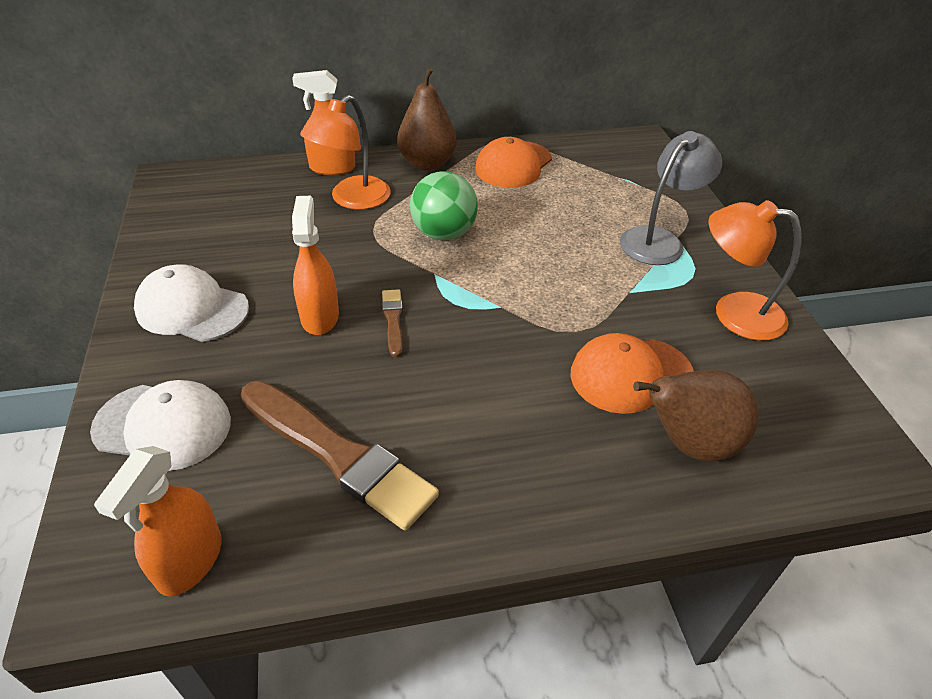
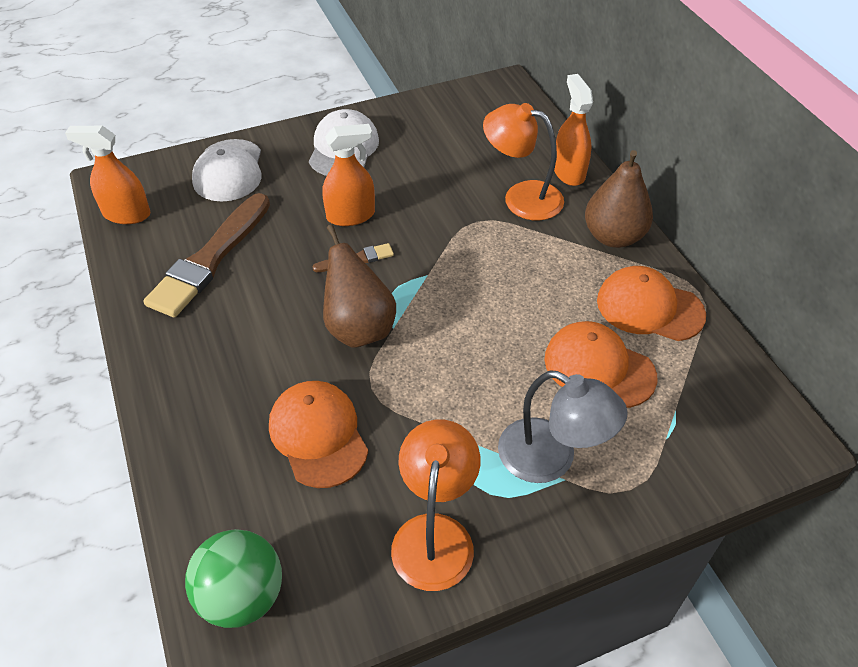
camera: 80 degrees right, 5 degrees up
(443, 234) = (491, 270): green ball -> green ball (242, 596)
(571, 200) = (599, 367): none -> orange cap
(688, 443) = (238, 482): brown pear -> brown pear (359, 328)

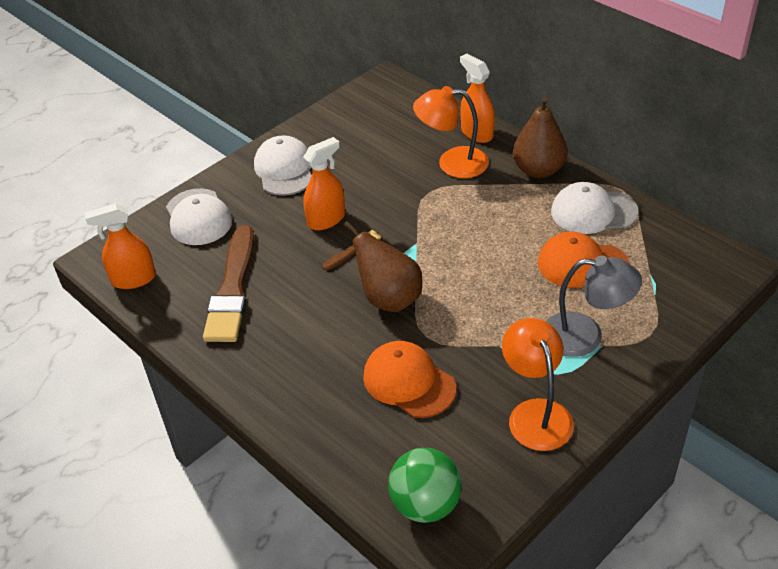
camera: 20 degrees left, 5 degrees down
(649, 307) = (593, 212): orange cap -> white cap

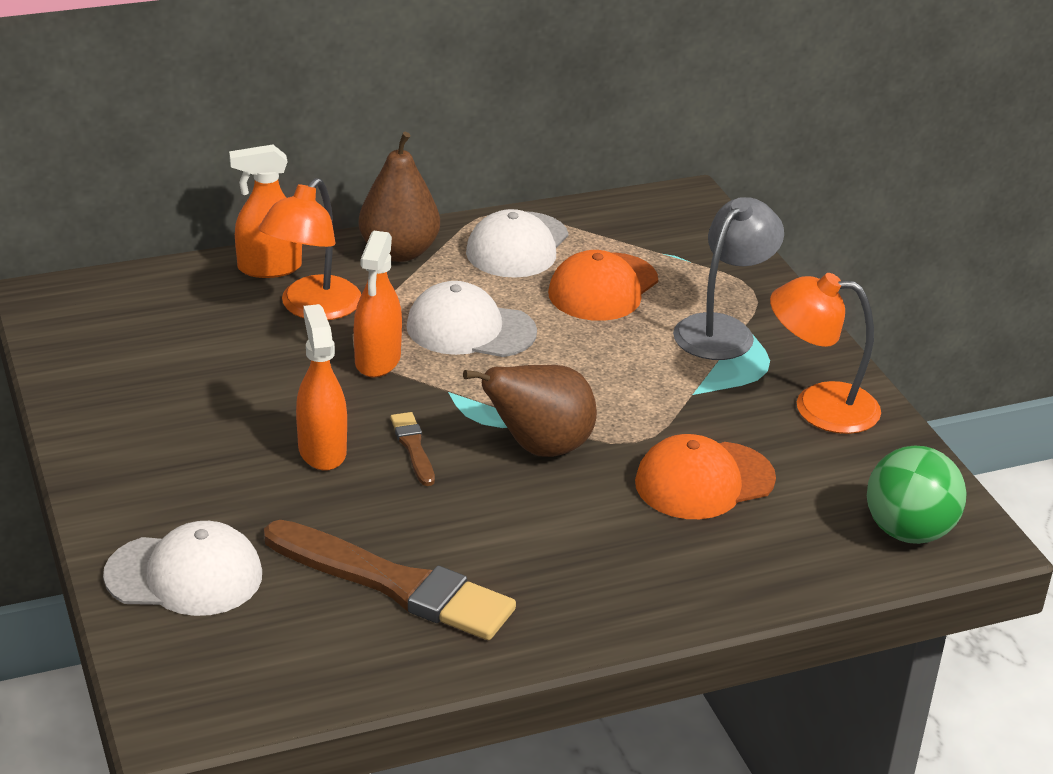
camera: 70 degrees left, 10 degrees down
(133, 279) = (273, 686): orange spray bottle -> orange spray bottle (377, 360)
(284, 169) = (159, 455): white cap -> white cap (470, 329)

